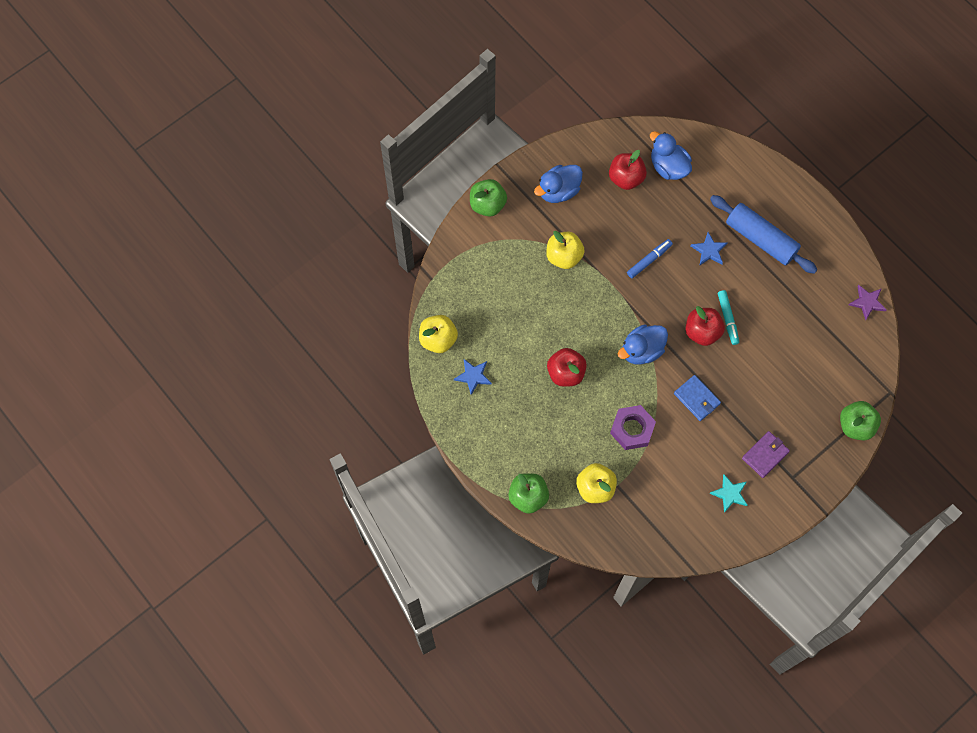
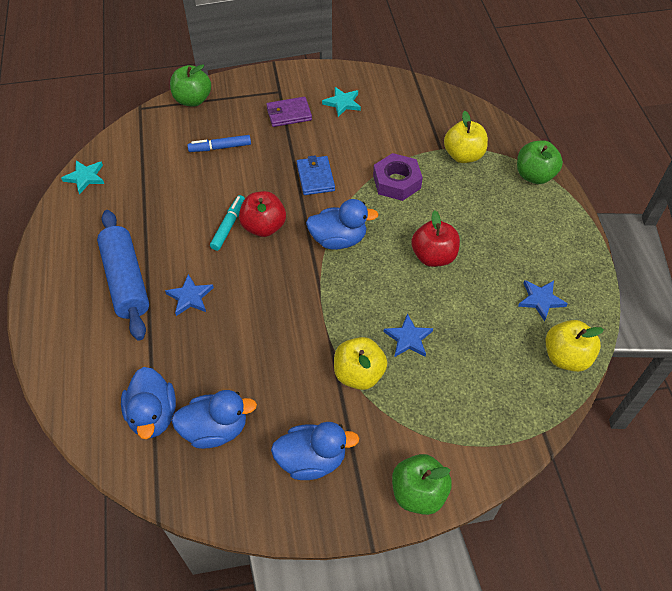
camera: 150 degrees left, 15 degrees down
(547, 298) = (408, 338): none -> blue star
(626, 178) = (215, 429): red apple -> blue duck
(649, 260) = (263, 320): blue marker -> blue marker (220, 147)
(867, 302) = (85, 177): purple star -> turquoise star

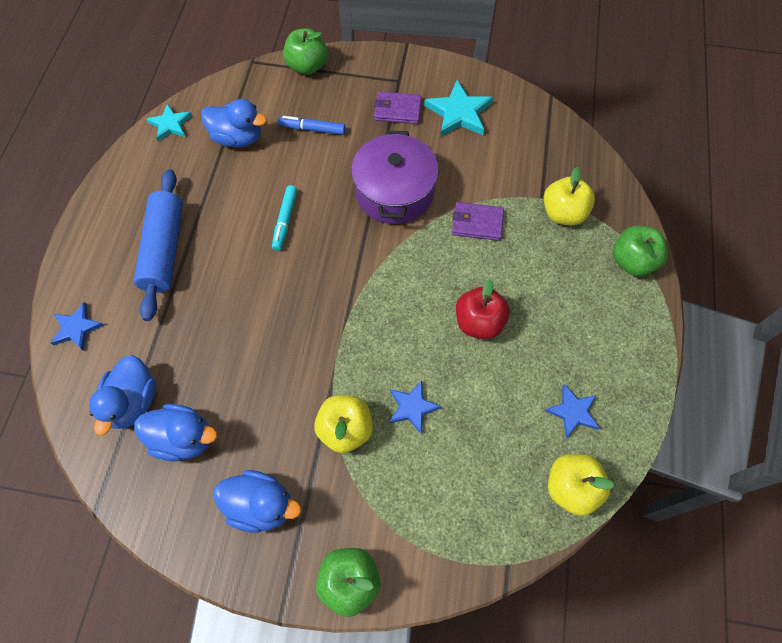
camera: 20 degrees right, 10 degrees up
(190, 297) = (217, 287): blue star -> blue star (77, 328)
(228, 226) = (285, 221): turquoise marker -> turquoise marker turned 150 degrees clockwise
(264, 227) = (319, 233): red apple -> none
(315, 177) = (394, 192): blue wallet -> purple pot
(338, 239) = (388, 271): blue duck -> blue duck (238, 138)
(342, 103) = (459, 113): turquoise star -> turquoise star, size x1.57
(396, 182) = (477, 223): purple nut -> purple wallet

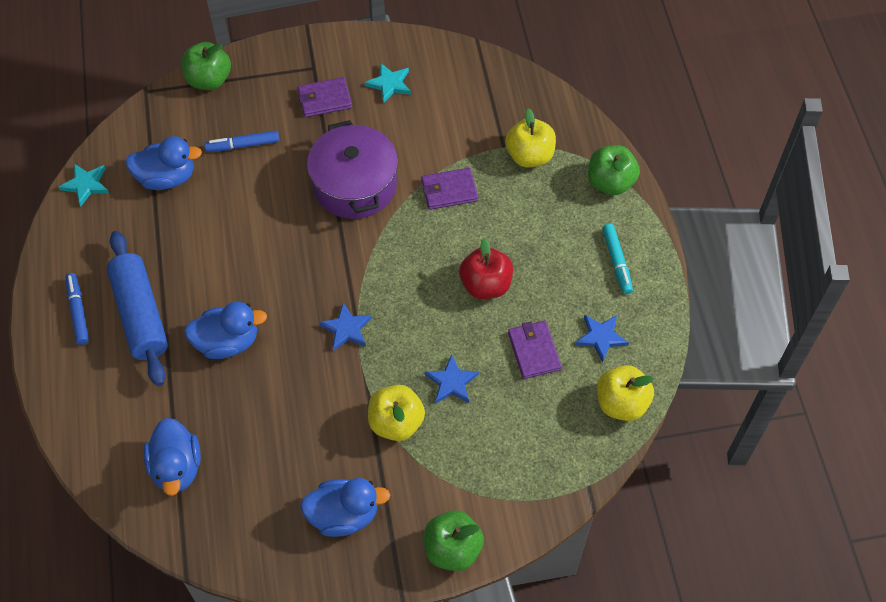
camera: 20 degrees left, 5 degrees down
(77, 328) = (84, 418): blue star -> blue star (346, 329)
(115, 230) = (78, 311): none -> blue marker
(183, 438) = (243, 483): blue duck -> blue duck (227, 342)
(285, 221) = (254, 247): turquoise marker -> turquoise marker (616, 262)
(459, 113) = (389, 84): turquoise star -> turquoise star, size x0.64
(502, 403) = (534, 351): none -> purple wallet

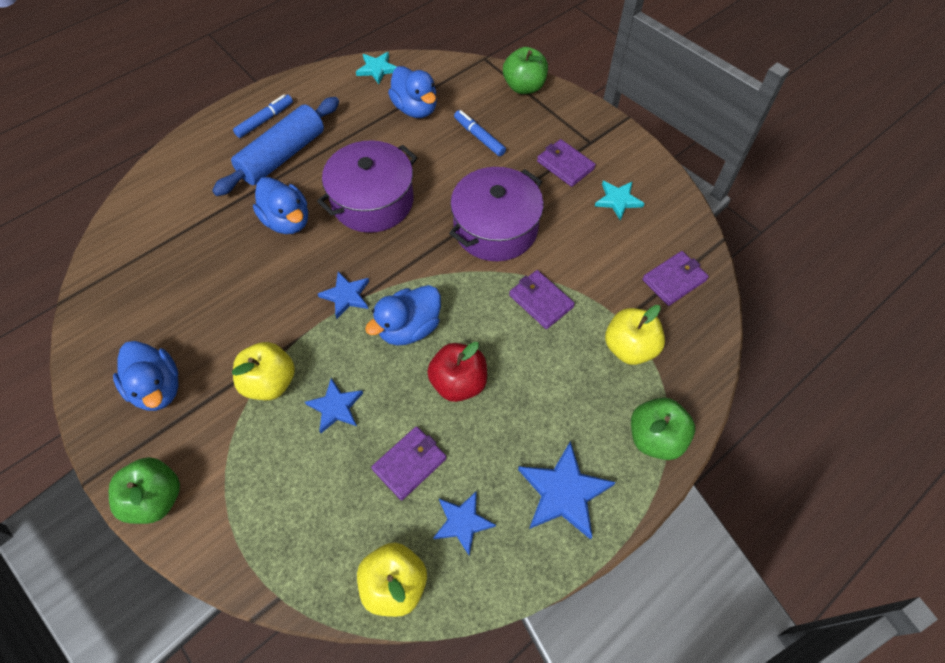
camera: 60 degrees right, 0 degrees up
(176, 467) = (155, 247): blue duck -> blue duck (409, 328)
(255, 263) = (372, 201): none -> purple pot
(491, 92) = (674, 280): none -> purple wallet
(616, 262) = (563, 493): turquoise marker -> blue star

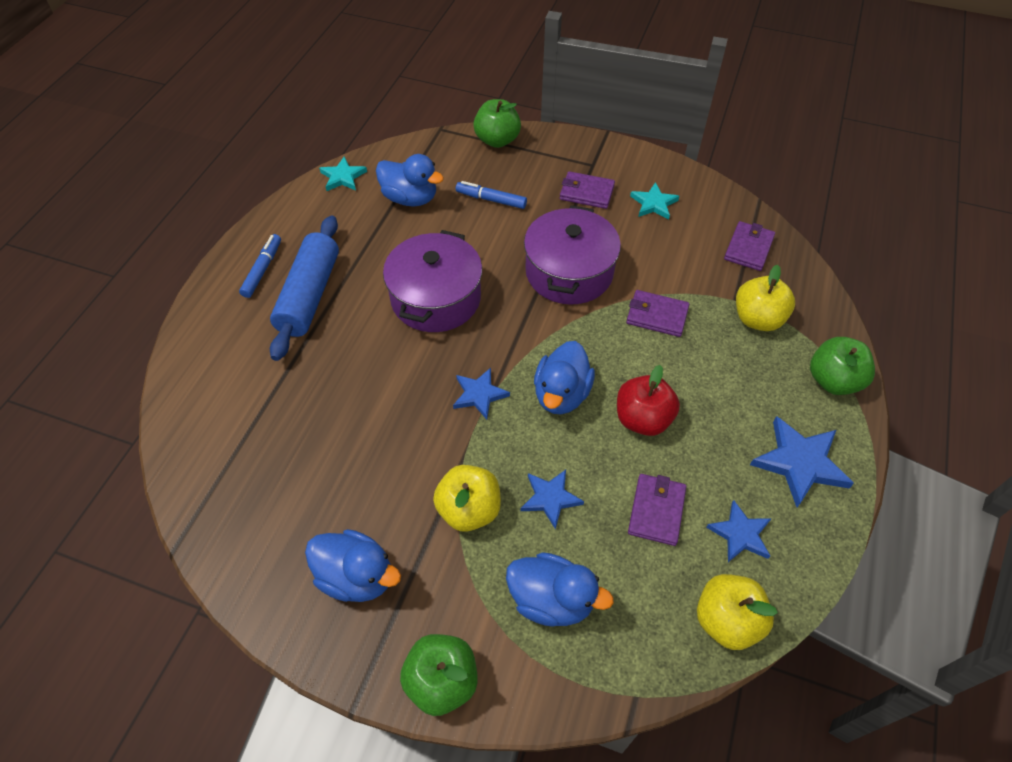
camera: 30 degrees left, 5 degrees down
(287, 221) = (364, 354): blue duck -> blue duck (551, 600)

